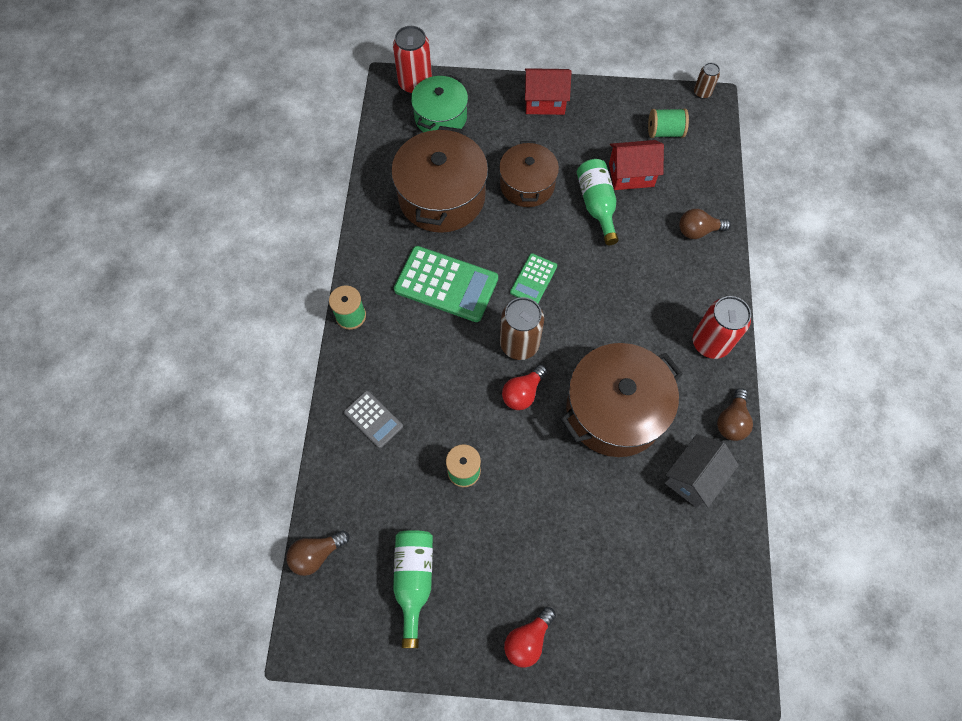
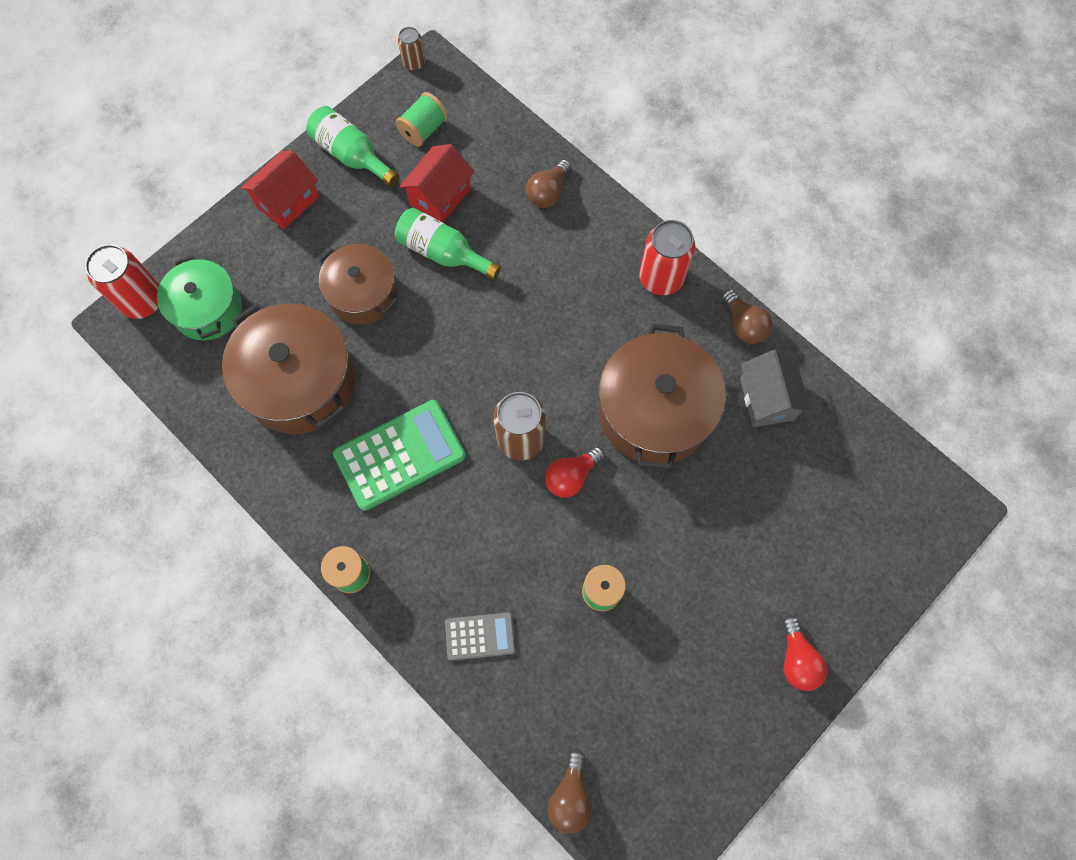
camera: 50 degrees left, 5 degrees up
(414, 580) = (667, 720): green bottle -> green bottle (352, 155)
(523, 393) = (571, 476): red light bulb -> red light bulb turned 60 degrees clockwise
(533, 279) = (467, 372): green calculator -> none

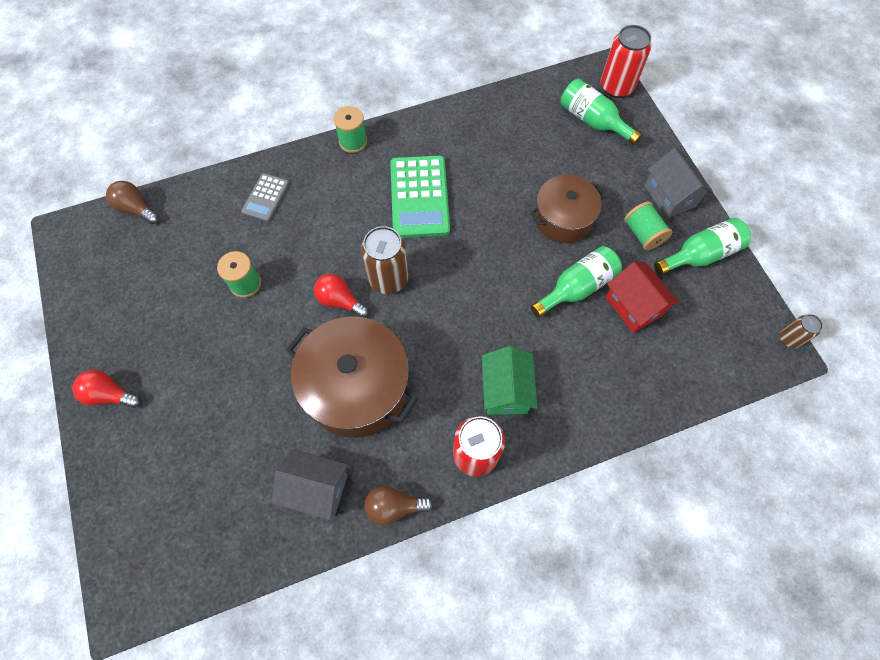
camera: 115 degrees right, 5 degrees down
(208, 309) = (593, 121): green pot -> green bottle
(288, 201) = (669, 196): red house -> grey house
(300, 382) = (507, 157): brown pot -> none
(423, 130) = (709, 319): green spool -> green spool (642, 234)
(548, 192) = (604, 396): brown light bulb -> none
(571, 476) = (340, 301): red light bulb -> red light bulb turned 45 degrees counterclockwise
(586, 276) = (505, 390): none -> green house

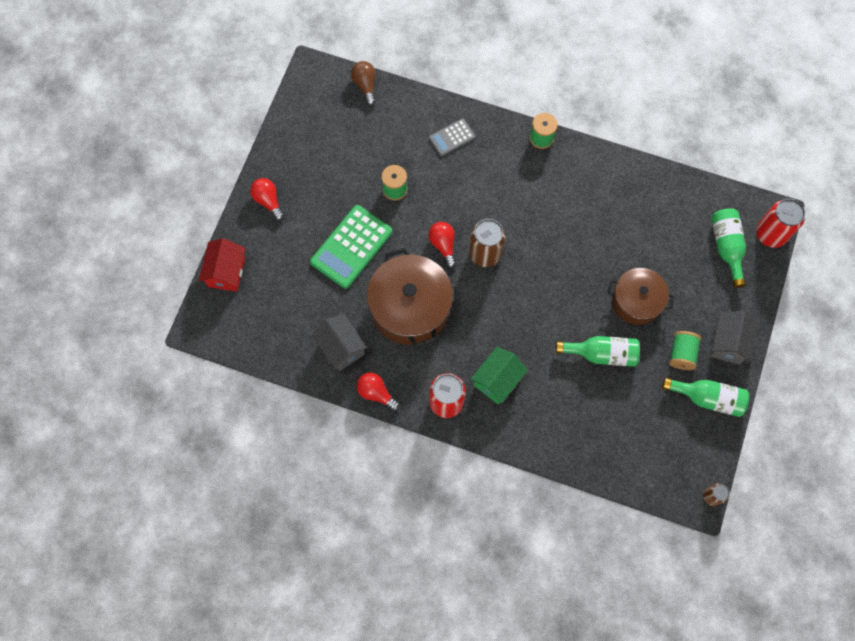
camera: 40 degrees right, 5 degrees up
(394, 507) = (376, 393): brown light bulb -> red light bulb
(419, 197) = (552, 212): green calculator -> green calculator (351, 247)
(633, 306) = (628, 394): red house -> red house (226, 272)

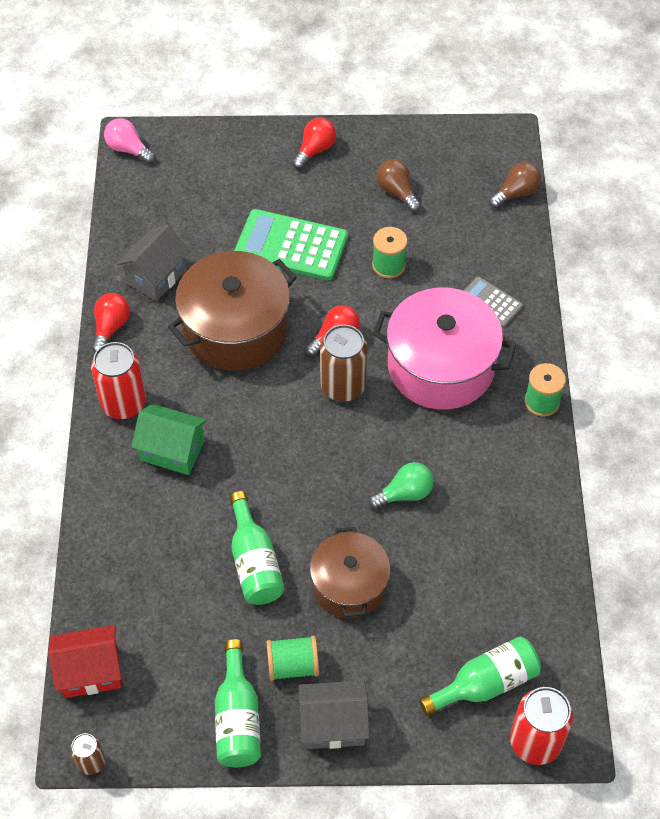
camera: 70 degrees right, 15 degrees down
(208, 333) = (128, 149): none -> pink light bulb
(226, 272) = (209, 141): red house -> red house (90, 671)
(331, 160) = (397, 192): none -> brown light bulb
(491, 187) = (441, 366): none -> pink pot
(581, 245) = (405, 494): none -> green light bulb

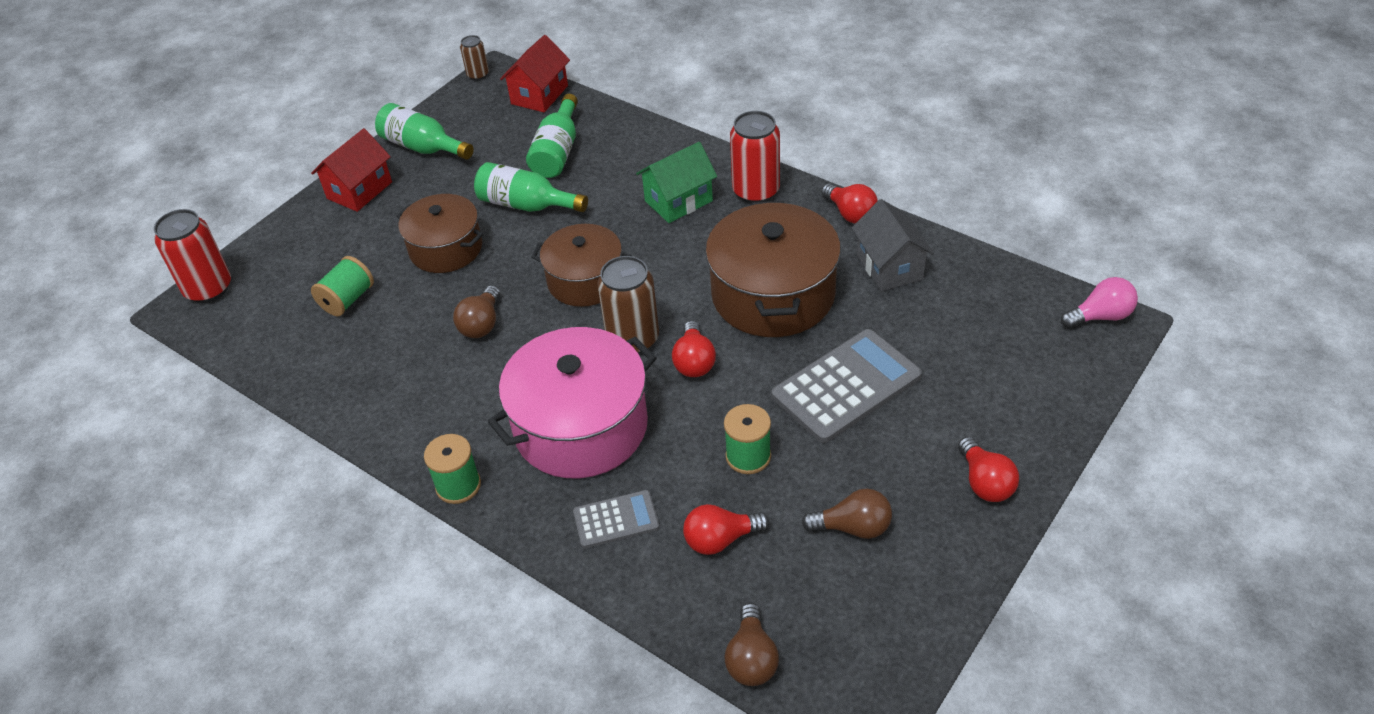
camera: 130 degrees right, 10 degrees down
(291, 246) = (846, 386): green calculator -> grey calculator
(293, 665) = (424, 189): green spool -> green spool (347, 300)
(309, 456) = (585, 280): none -> brown pot
(333, 724) = (359, 190): grey house -> red house
(405, 494) = (482, 324): green light bulb -> brown light bulb
(458, 245) = (720, 539): none -> red light bulb
(485, 684) = (280, 285): green bottle -> green bottle (557, 152)

